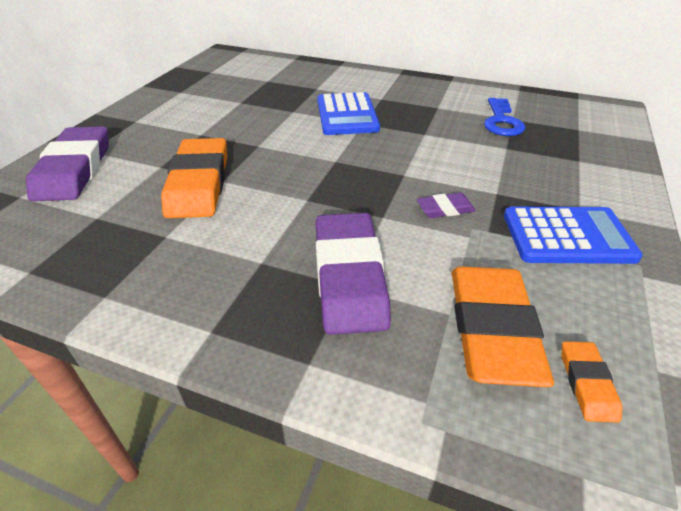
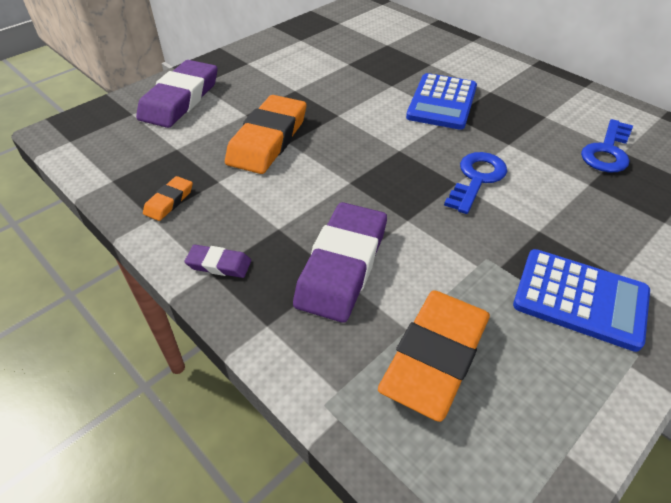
camera: 25 degrees right, 5 degrees up
(418, 167) = (476, 179): none -> blue key
(445, 209) = (473, 230): purple eraser -> purple eraser (219, 264)
(587, 383) = (487, 436): orange eraser -> orange eraser (169, 201)

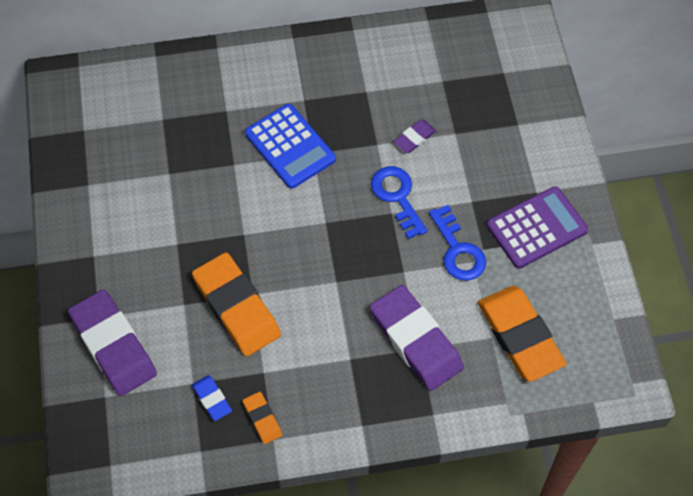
camera: 55 degrees left, 15 degrees up
(168, 164) = (212, 399): none -> blue eraser
(219, 264) = (358, 416): purple eraser -> purple eraser (414, 138)
(580, 299) = (536, 228): blue calculator -> purple calculator
(607, 151) = (434, 91): blue key -> blue key (458, 250)

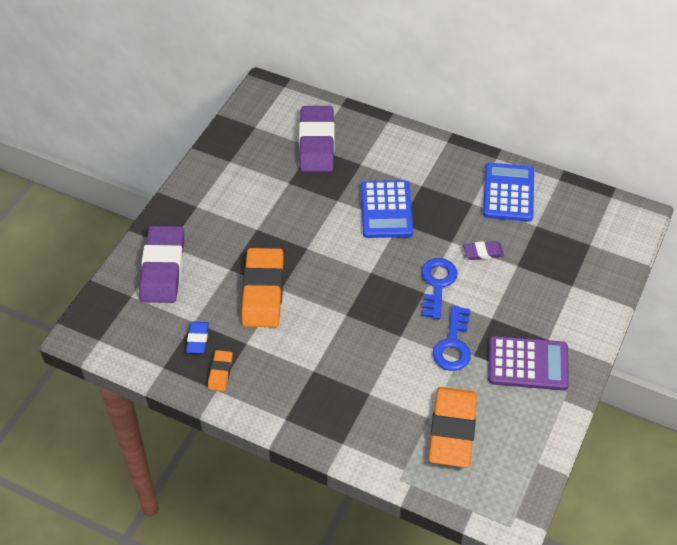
camera: 35 degrees right, 10 degrees down
(392, 61) = (508, 193): none -> blue calculator
(416, 340) = (371, 386): purple eraser -> purple eraser (317, 143)

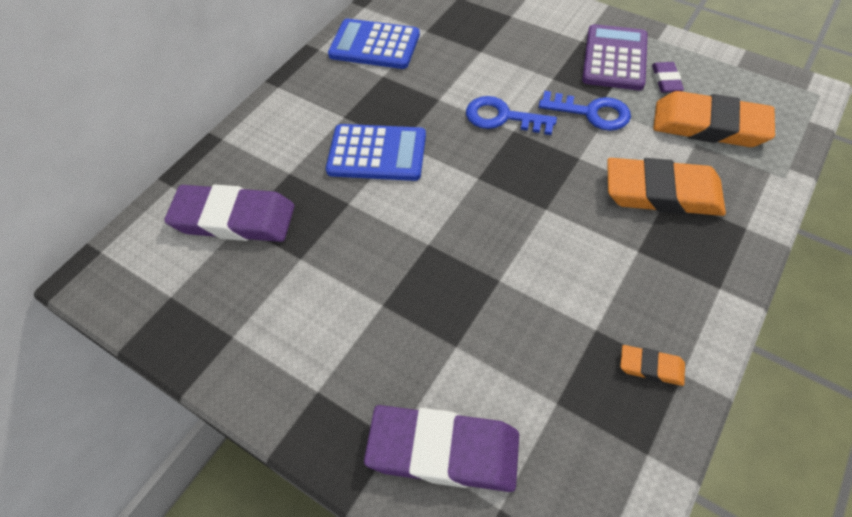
camera: 80 degrees left, 5 degrees up
(197, 339) = (591, 398): blue eraser -> none
(263, 291) = (502, 302): orange eraser -> orange eraser (662, 192)
(483, 252) = (459, 74): purple eraser -> purple eraser (666, 80)

